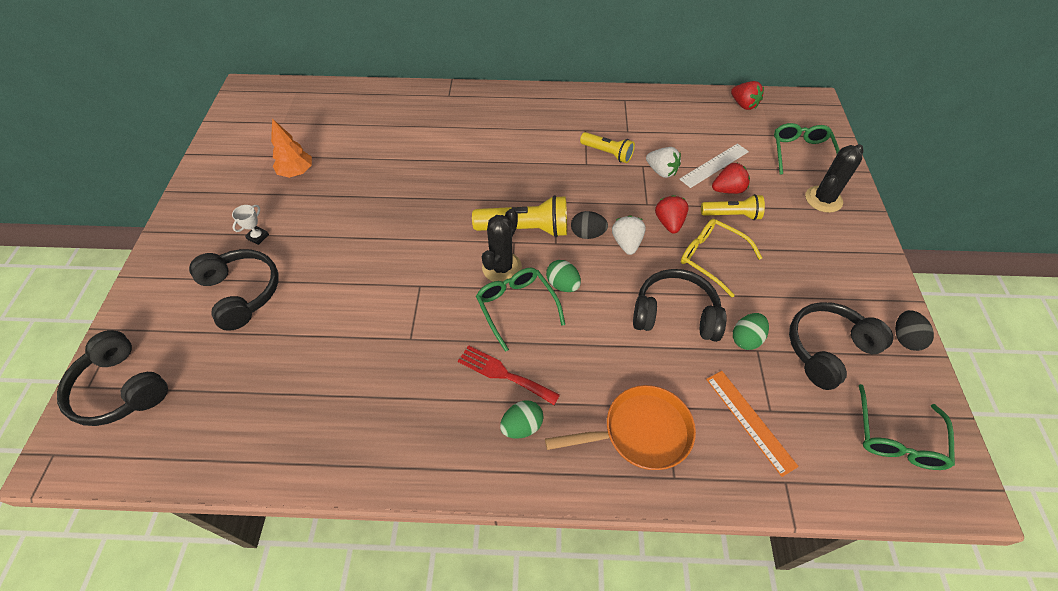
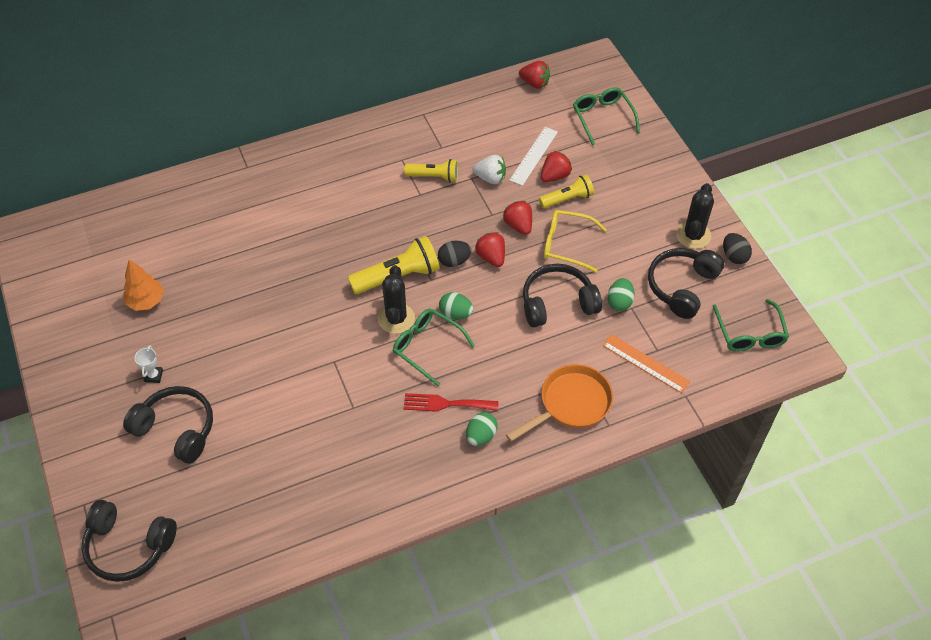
camera: 25 degrees left, 0 degrees up
(626, 243) = (491, 257): white strawberry -> red strawberry
(823, 199) = (636, 157): black cactus -> black cactus (693, 235)

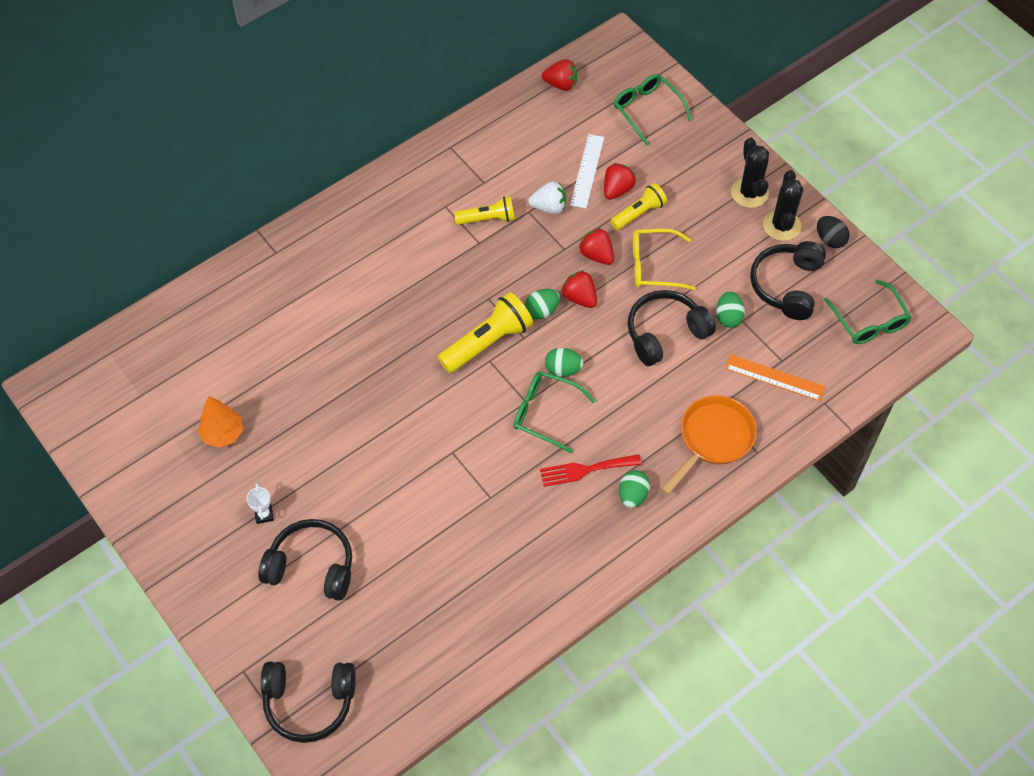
camera: 15 degrees left, 5 degrees up
(396, 318) = (502, 389): black cactus -> black cactus (749, 193)
(454, 261) = (541, 311): black egg -> green egg

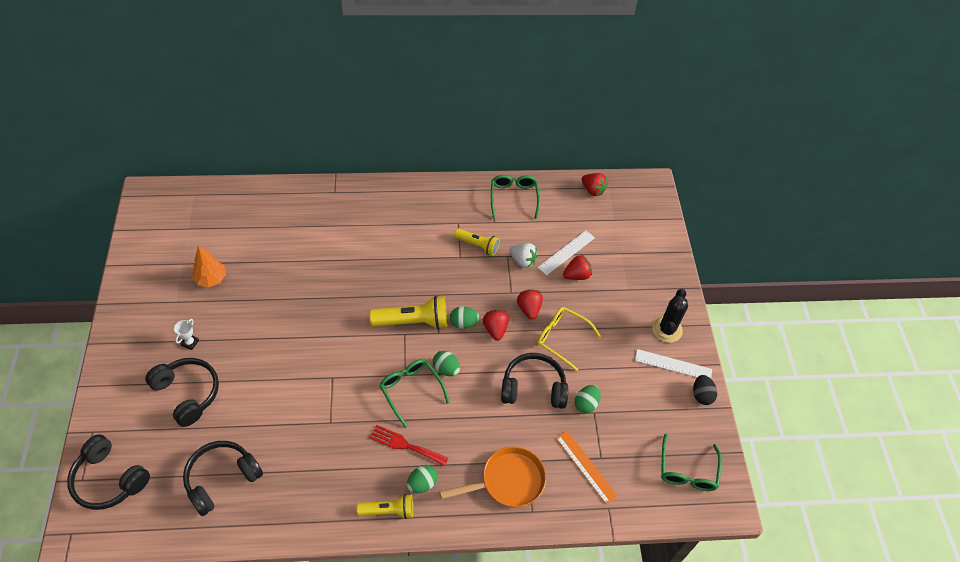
camera: 30 degrees right, 5 degrees down
(638, 213) = (579, 298): yellow flashlight -> yellow flashlight (388, 510)
(647, 110) = (637, 237): green glasses -> green glasses (514, 198)
(781, 225) = (673, 365): black cactus -> white ruler
(787, 285) = (645, 408): black headphones -> black headphones (222, 479)

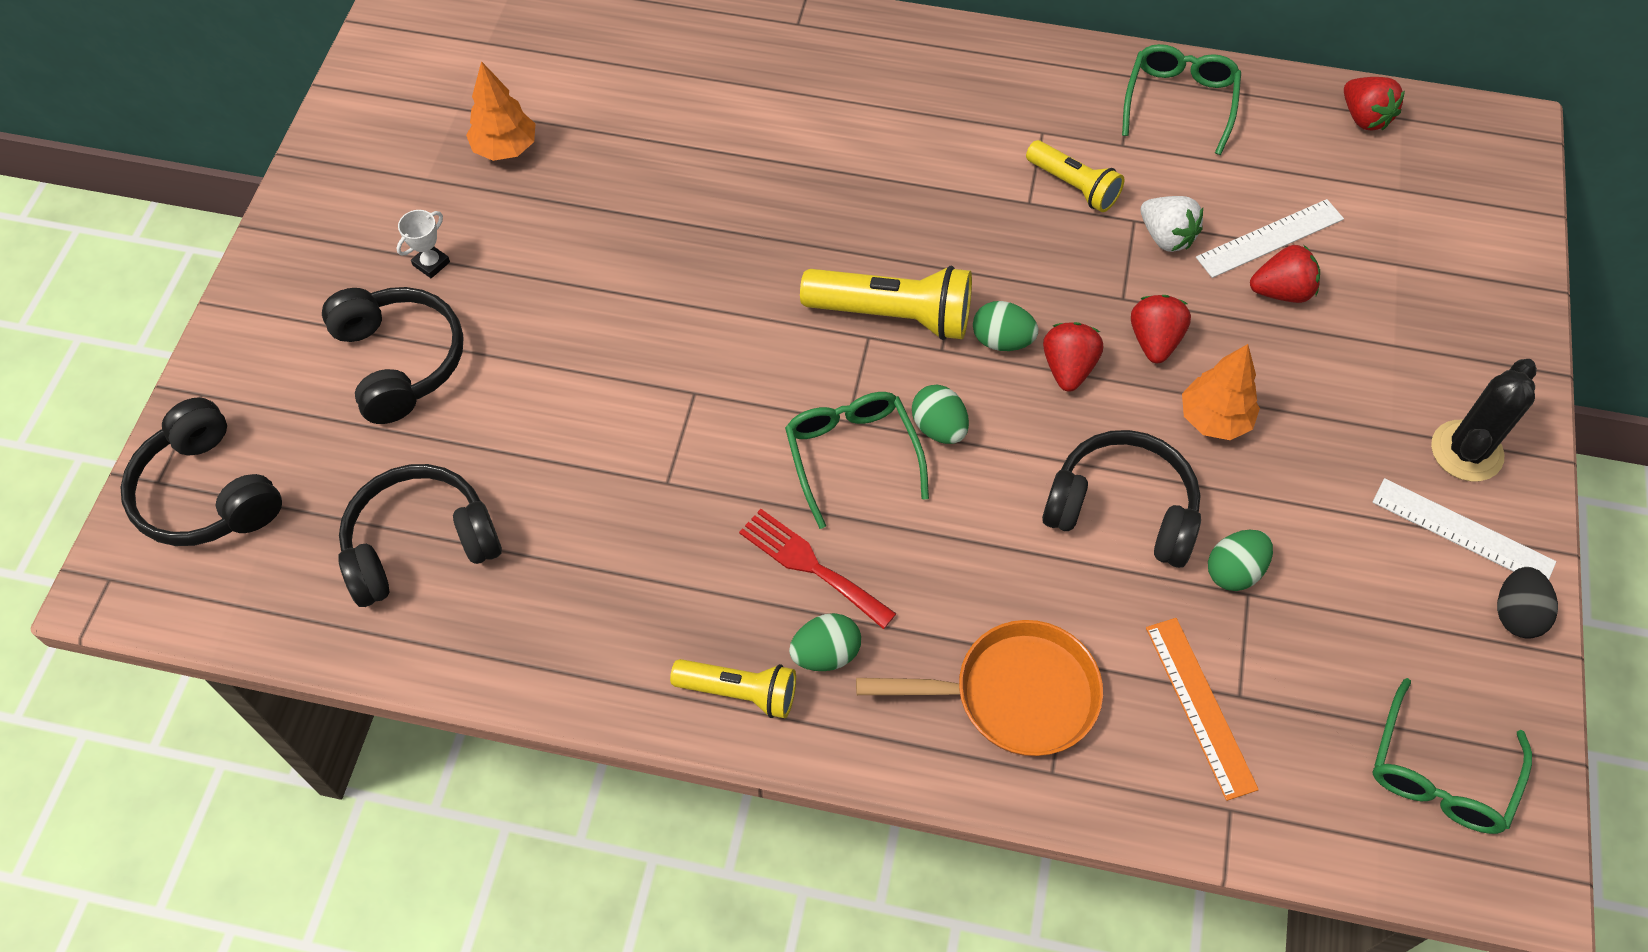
camera: 20 degrees right, 5 degrees up
(562, 338) = (1214, 419): yellow glasses -> orange tree

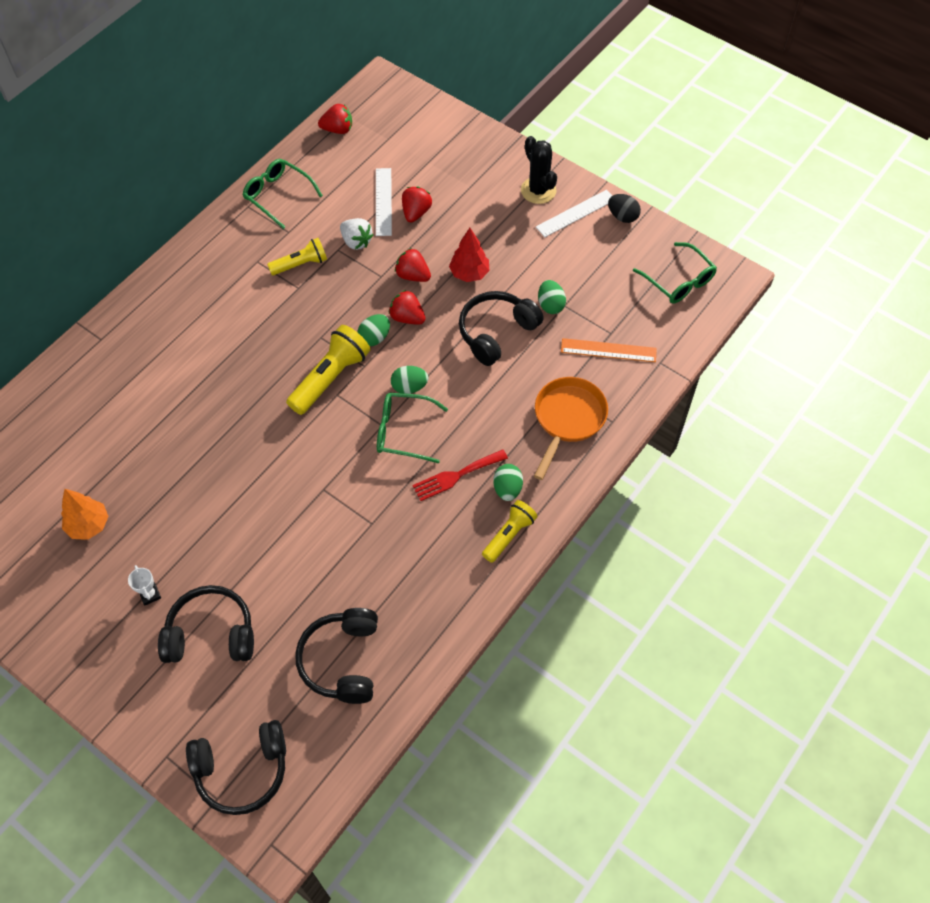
camera: 65 degrees left, 0 degrees up
(1166, 237) = (356, 241): white strawberry -> white strawberry turned 60 degrees clockwise
(1214, 419) = (469, 273): orange tree -> red tree

